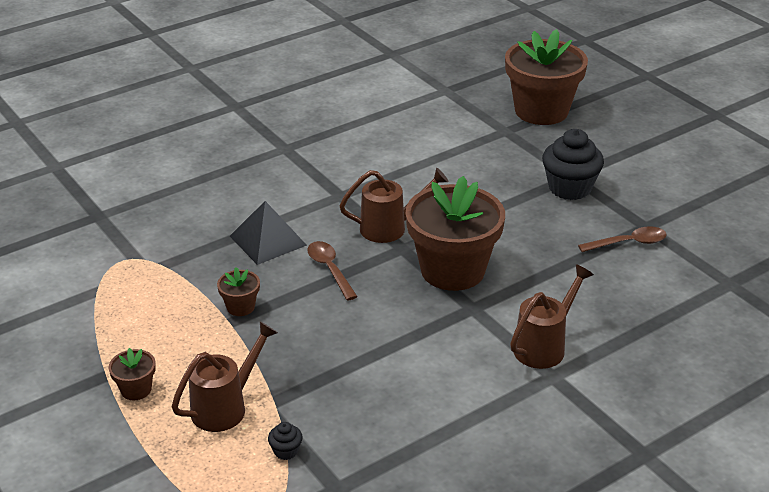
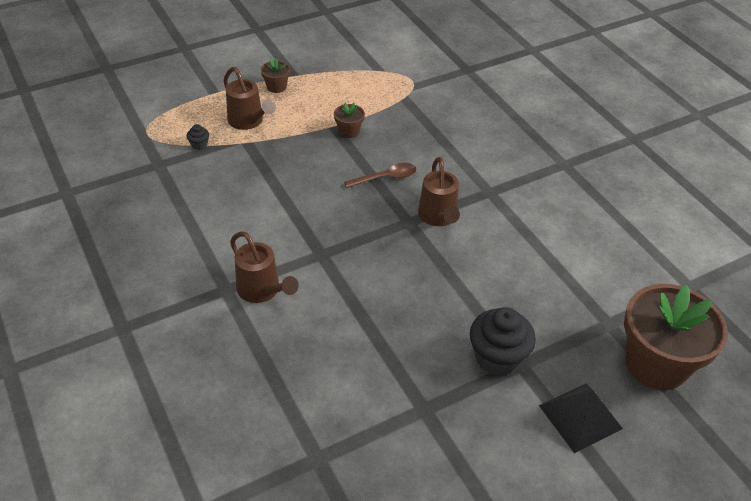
camera: 95 degrees right, 10 degrees up
(268, 240) = (428, 148): black pyramid -> black pyramid (580, 417)
(452, 270) = (373, 248): brown flower pot -> none
(628, 243) = (396, 386): brown spoon -> none

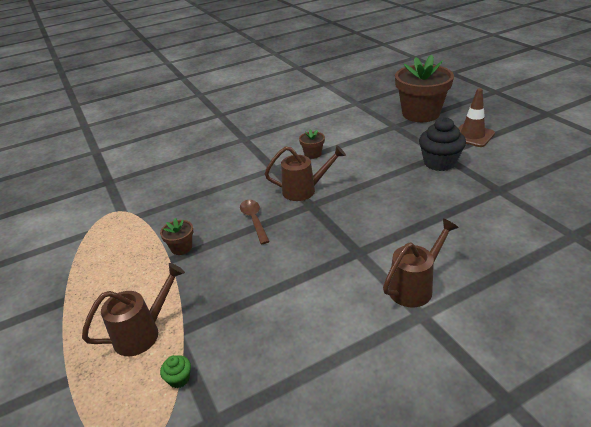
camera: 85 degrees left, 10 degrees down
(199, 145) = (179, 379): black cupcake -> green cupcake
(276, 87) = (81, 314): brown flower pot -> brown flower pot (312, 154)
(580, 417) = (472, 136): black pyramid -> brown traffic cone

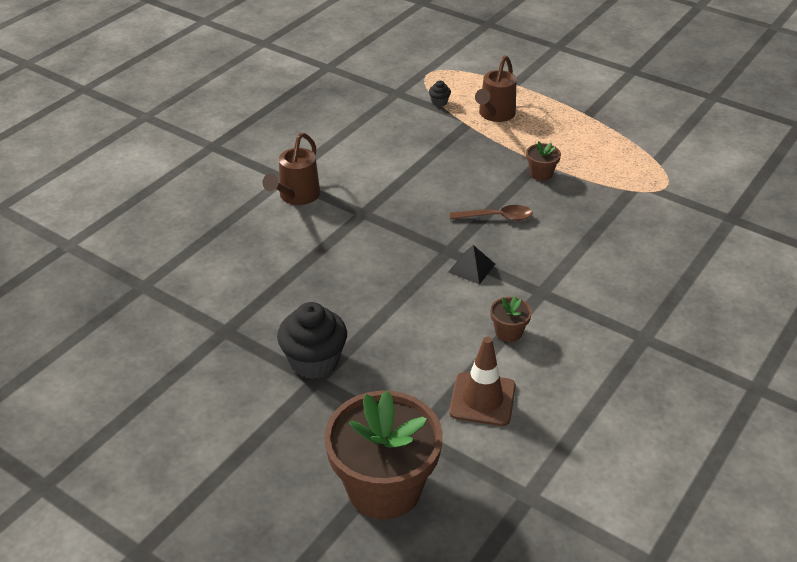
camera: 150 degrees right, 5 degrees up
(179, 379) = (439, 102): green cupcake -> black cupcake
(254, 220) = (497, 217): brown spoon -> brown spoon turned 45 degrees counterclockwise
(304, 190) = (471, 268): brown watering can -> black pyramid
(472, 136) = (275, 441): brown traffic cone -> brown traffic cone (482, 399)

